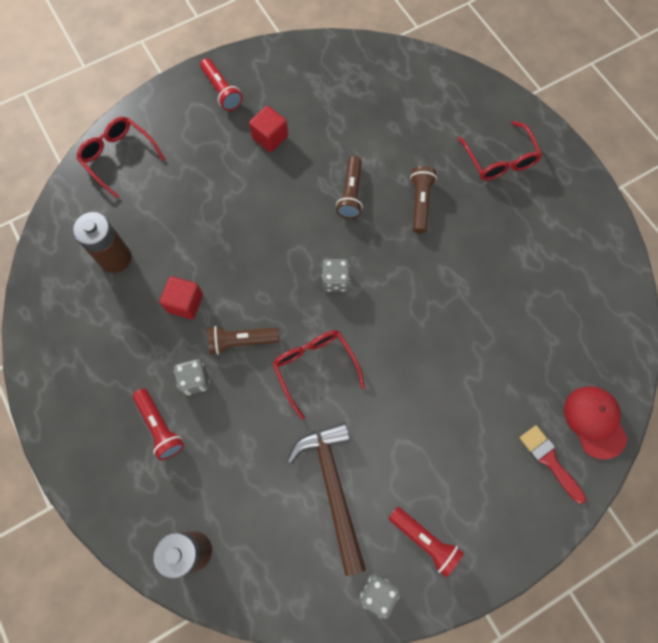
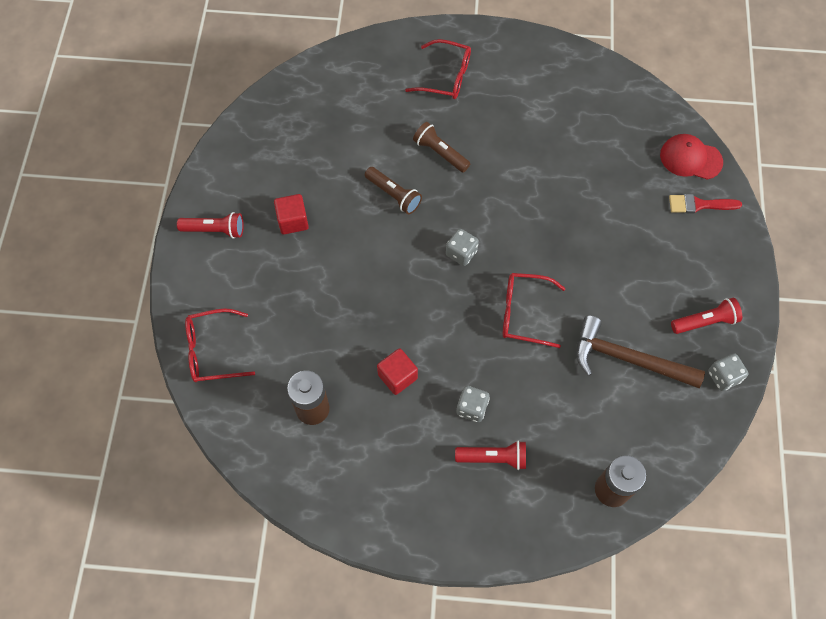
camera: 55 degrees left, 5 degrees down
(241, 341) = (463, 353): brown flashlight -> none

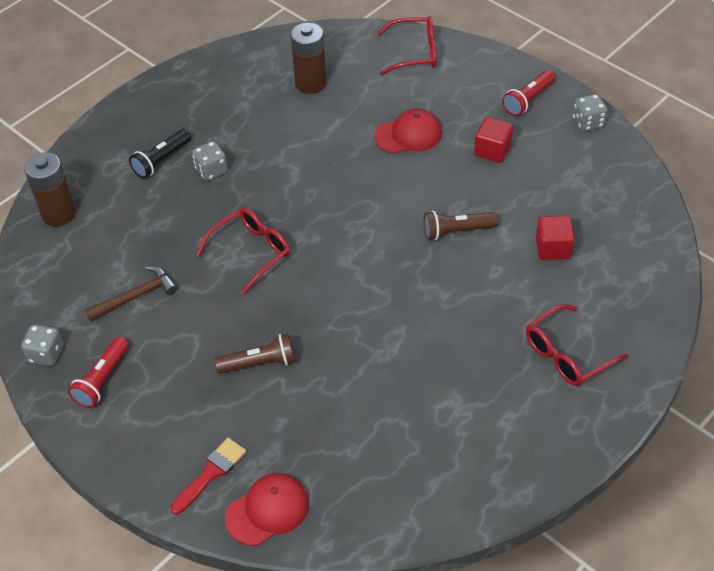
camera: 130 degrees right, 15 degrees down
(212, 351) = (415, 53): red glasses -> red glasses turned 60 degrees clockwise
(319, 289) = (408, 135): none -> red cap
(397, 376) = (284, 142): red cube -> red cube (553, 248)
(440, 153) = (473, 292): brown flashlight -> brown flashlight (259, 363)
(461, 253) = (351, 244): grey dice -> grey dice (588, 122)
(493, 458) = (162, 160): red flashlight -> black flashlight
(627, 359) = (136, 296): brown hammer -> brown hammer, size x0.64

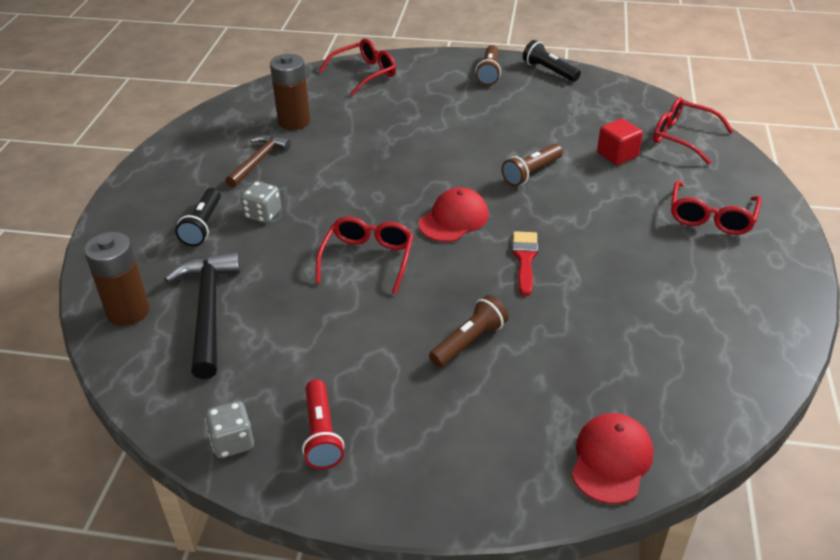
camera: 35 degrees left, 10 degrees down
(109, 240) = (208, 310): none -> black hammer
(136, 296) = (286, 344): brown hammer -> brown hammer (258, 161)
(211, 473) = (522, 458): red brush -> red brush (524, 259)
(408, 135) = (419, 126): red cap -> red cap (453, 219)
(492, 150) = (498, 112): red cube -> none
(528, 100) = (489, 73): red flashlight -> brown flashlight
(588, 122) = (549, 71): grey dice -> black flashlight
(635, 258) = (682, 137): none -> red glasses

